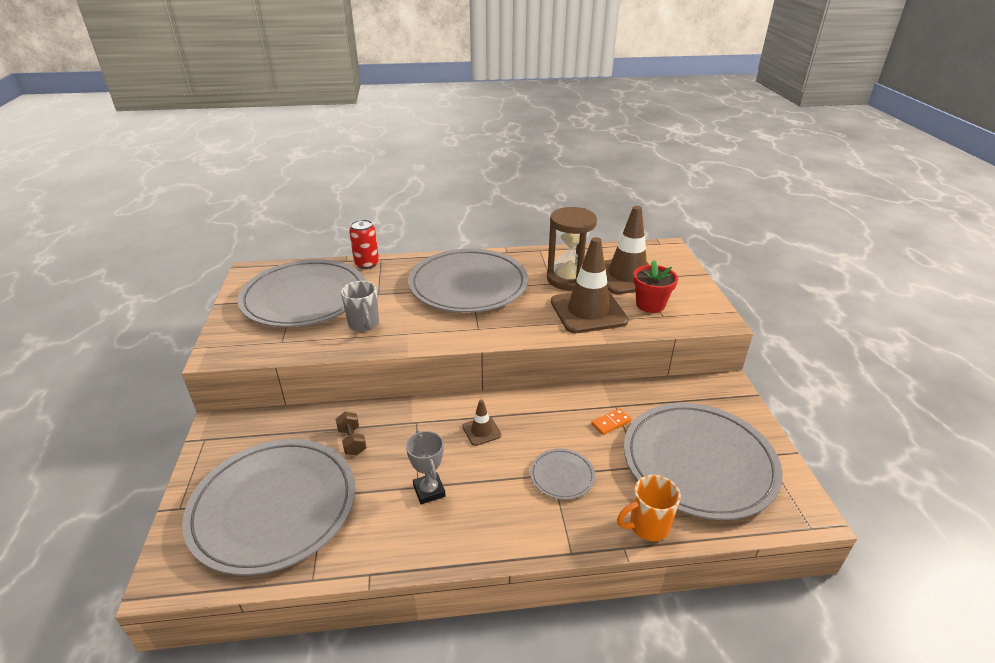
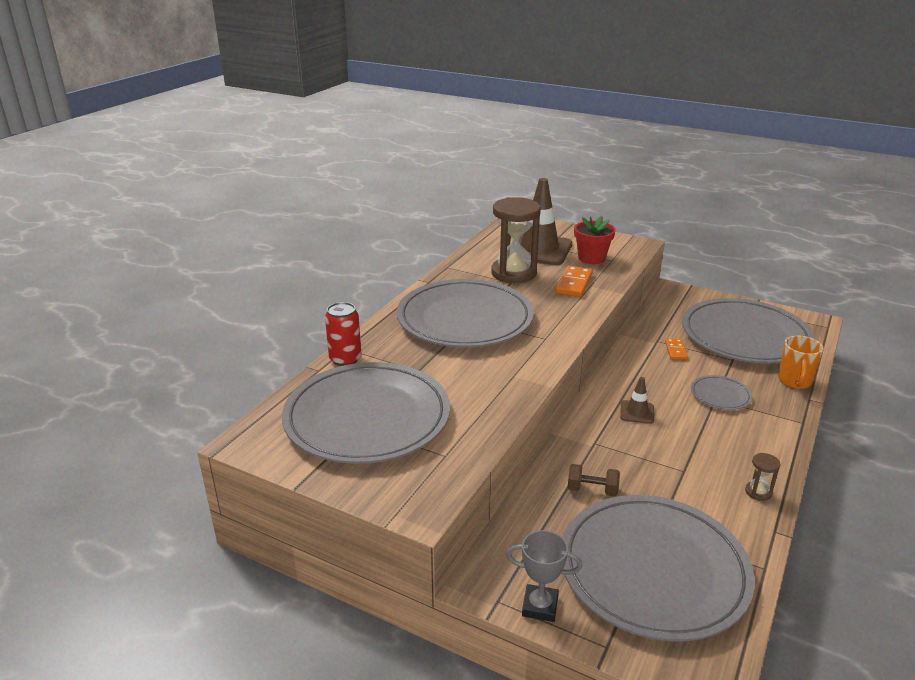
camera: 55 degrees left, 5 degrees down
(364, 324) = (470, 395): grey mug -> none
(421, 546) = (758, 492): none -> brown hourglass
(429, 491) = (694, 466): grey trophy -> grey trophy (540, 606)
(588, 311) = (573, 284): brown traffic cone -> orange domino

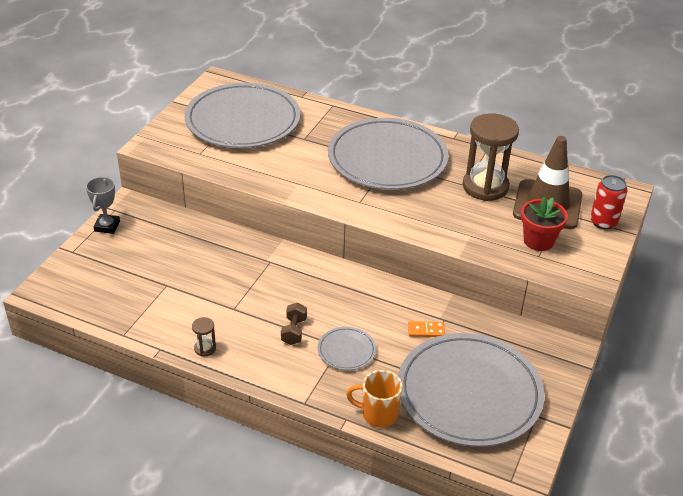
camera: 85 degrees right, 10 degrees up
(345, 359) = (317, 106): red can -> red can (603, 222)
(573, 284) = (472, 224): orange domino -> none
(592, 490) = (212, 256): brown dumbbell -> brown dumbbell (294, 331)
(637, 412) = (314, 290): brown traffic cone -> none
(653, 570) = (129, 278): grey plate -> none

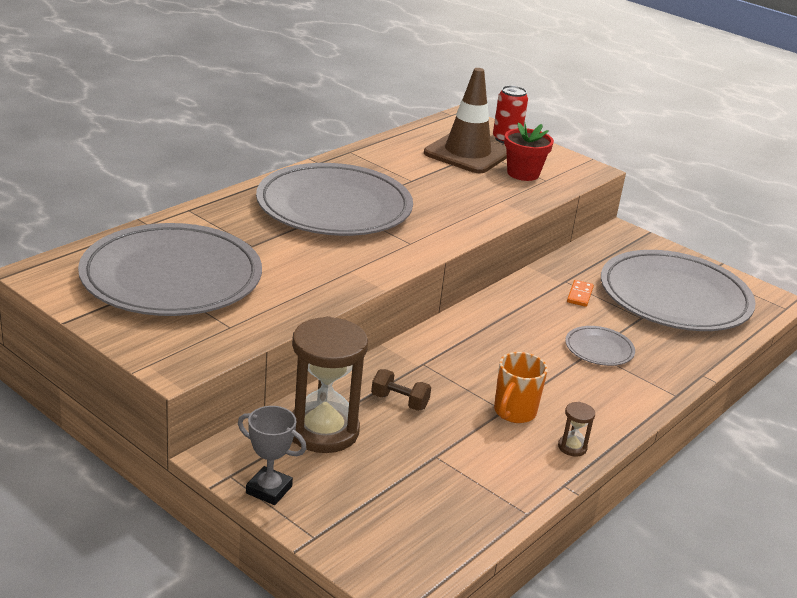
camera: 75 degrees left, 10 degrees down
(294, 331) = (558, 375): brown dumbbell -> brown dumbbell (399, 401)
(378, 414) = (698, 354): orange mug -> orange mug (514, 412)
(485, 187) = (421, 172): brown hourglass -> brown hourglass (323, 431)

